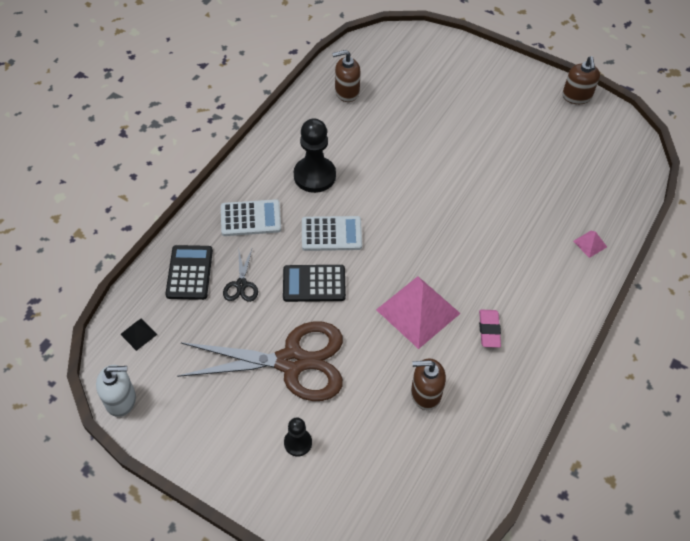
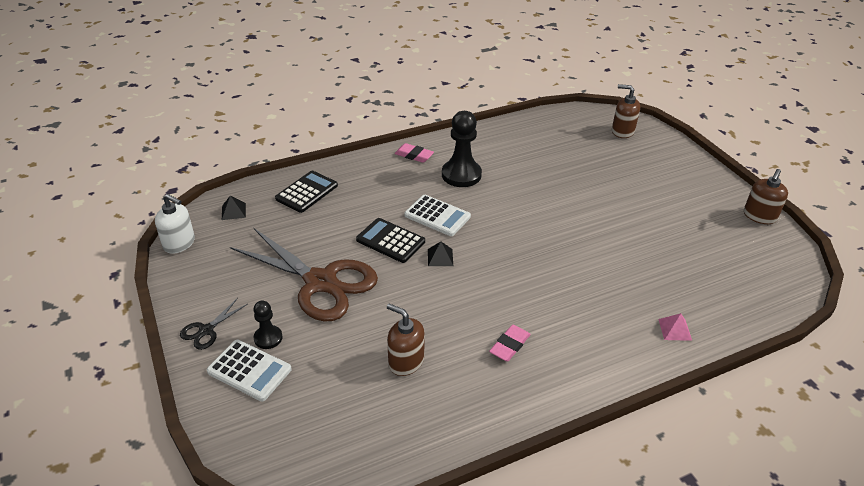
camera: 35 degrees right, 15 degrees down
(241, 285) = (335, 216): black scissors -> black scissors (206, 330)
(250, 218) = (385, 180): white calculator -> white calculator (249, 370)
(253, 175) = (414, 155): none -> pink eraser
(346, 92) = (540, 135): brown soap dispenser -> brown soap dispenser (622, 131)
(369, 277) = (440, 257): none -> black pyramid
(418, 311) = (457, 300): pink pyramid -> none

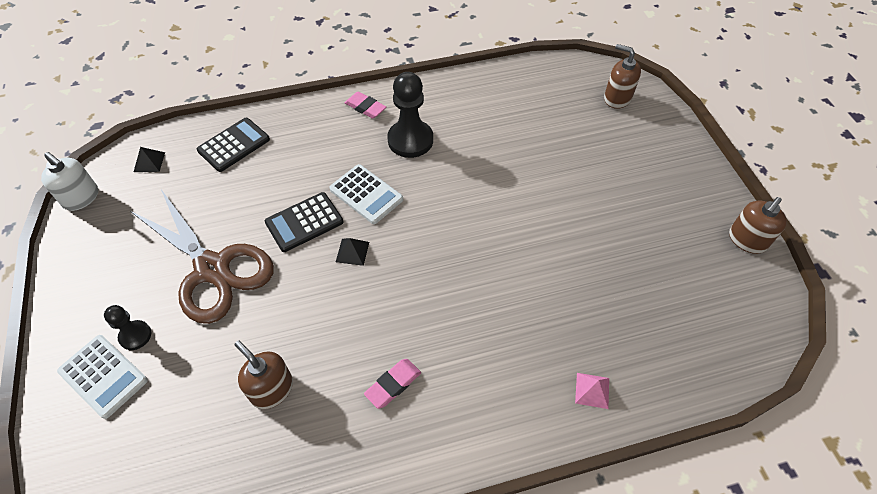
camera: 10 degrees right, 15 degrees up
(206, 330) = (75, 317): black scissors -> none
(390, 241) = (304, 222): black calculator -> black calculator turned 75 degrees counterclockwise

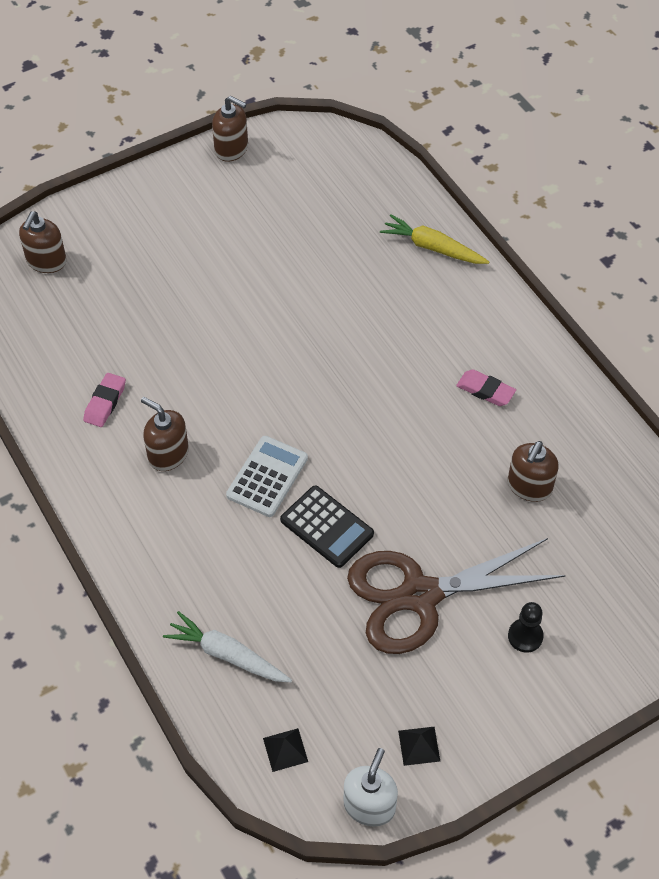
camera: 105 degrees left, 0 degrees up
(103, 376) = (578, 644): white calculator -> none
(213, 269) = (419, 596): brown scissors -> brown scissors turned 135 degrees counterclockwise
(234, 145) = (227, 655): black calculator -> white carrot
(352, 251) = (351, 467): black pyramid -> black pyramid (419, 746)
(365, 108) = (121, 520): pink eraser -> pink eraser (105, 402)
(410, 140) = (168, 454): black pawn -> brown soap dispenser
(592, 390) = (433, 248): pink pyramid -> yellow carrot

